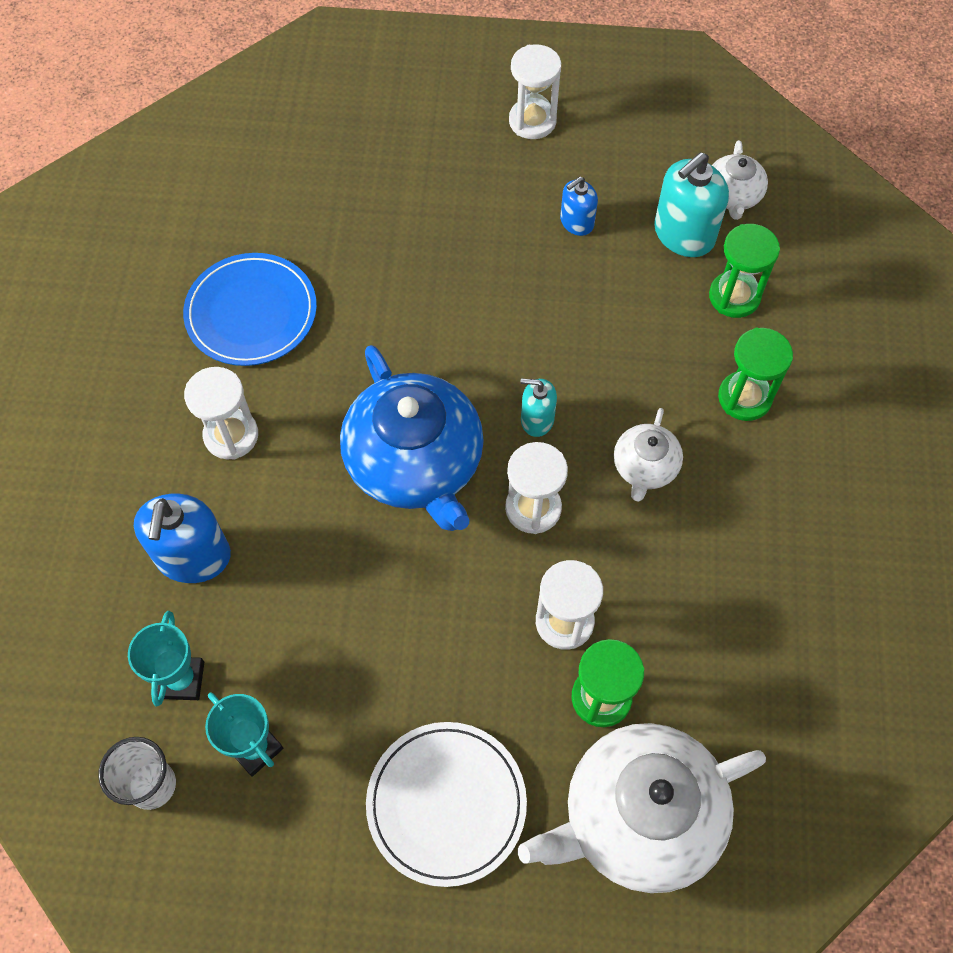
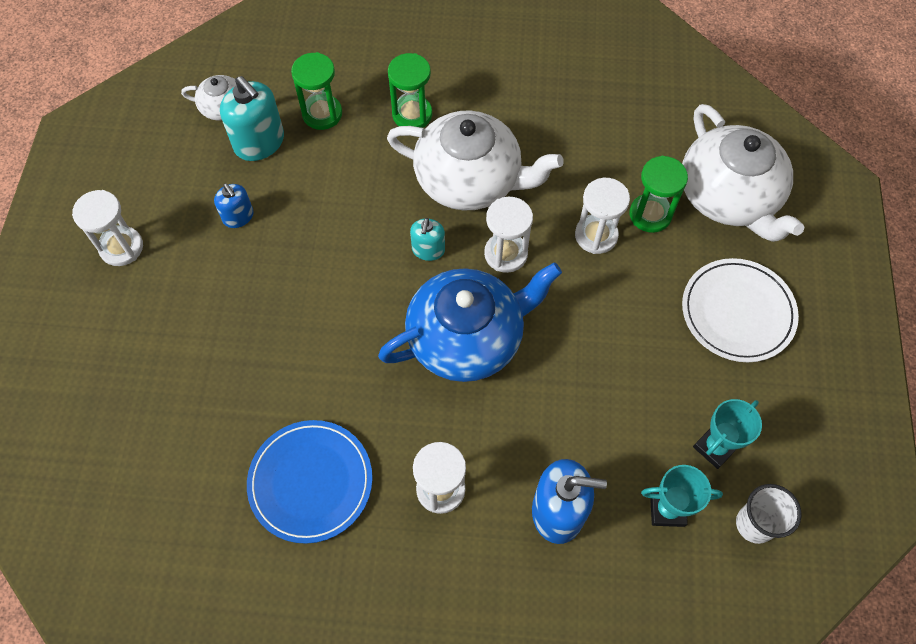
camera: 90 degrees left, 0 degrees up
(645, 467) = (470, 180): white teapot -> white teapot, size x2.05

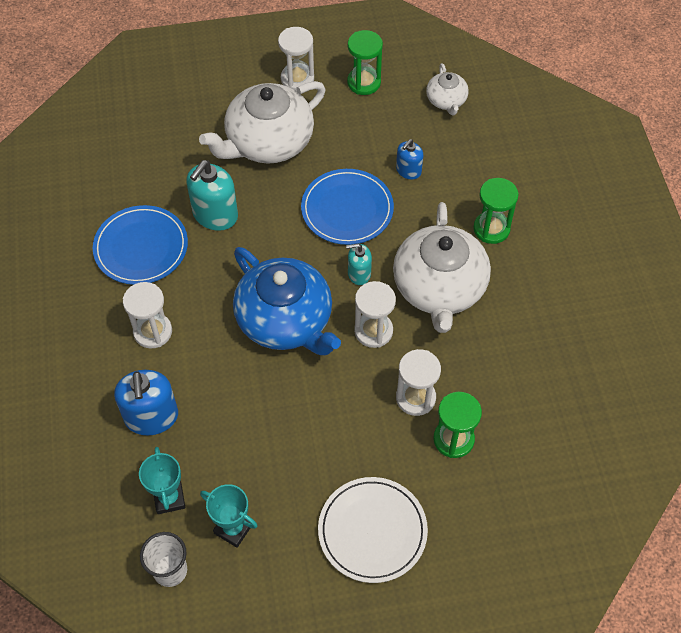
camera: 75 degrees right, 5 degrees down
(238, 217) = (347, 139): blue soap dispenser -> blue soap dispenser (408, 170)
(259, 142) = (421, 132): turquoise soap dispenser -> turquoise soap dispenser (215, 215)
(322, 114) = (466, 166): green hourglass -> green hourglass (364, 82)
(337, 240) = (347, 209): none -> blue plate
(729, 196) = (499, 506): white teapot -> white teapot (268, 142)

